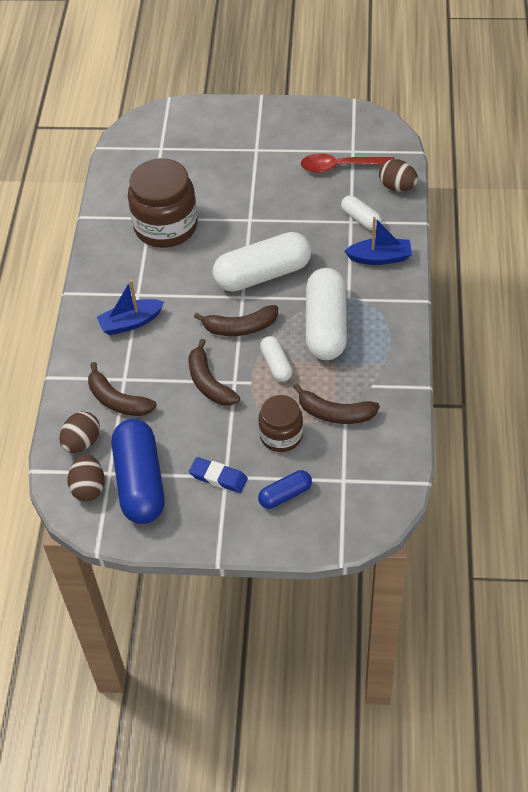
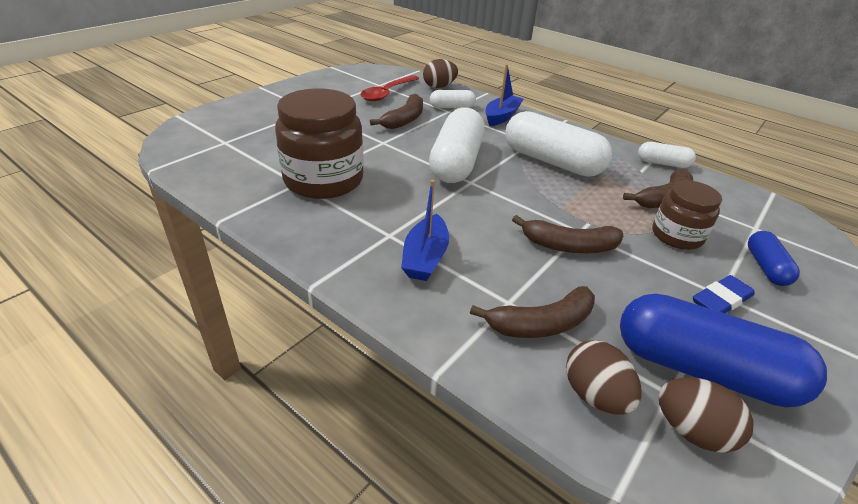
camera: 60 degrees left, 15 degrees down
(240, 327) = (509, 198): brown banana -> brown banana (404, 120)
(276, 365) = (577, 201): white capsule -> white capsule (662, 163)

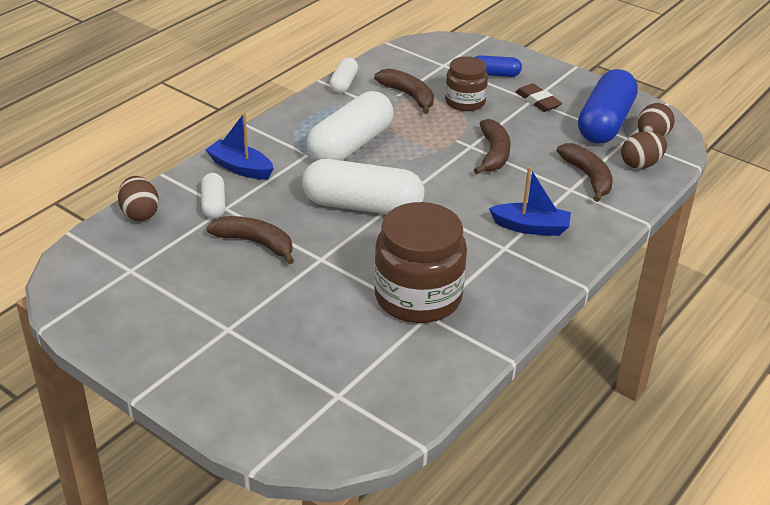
camera: 90 degrees left, 0 degrees up
(387, 93) = (165, 260): red spoon -> none
(721, 300) = (538, 101): blue eraser -> brown eraser

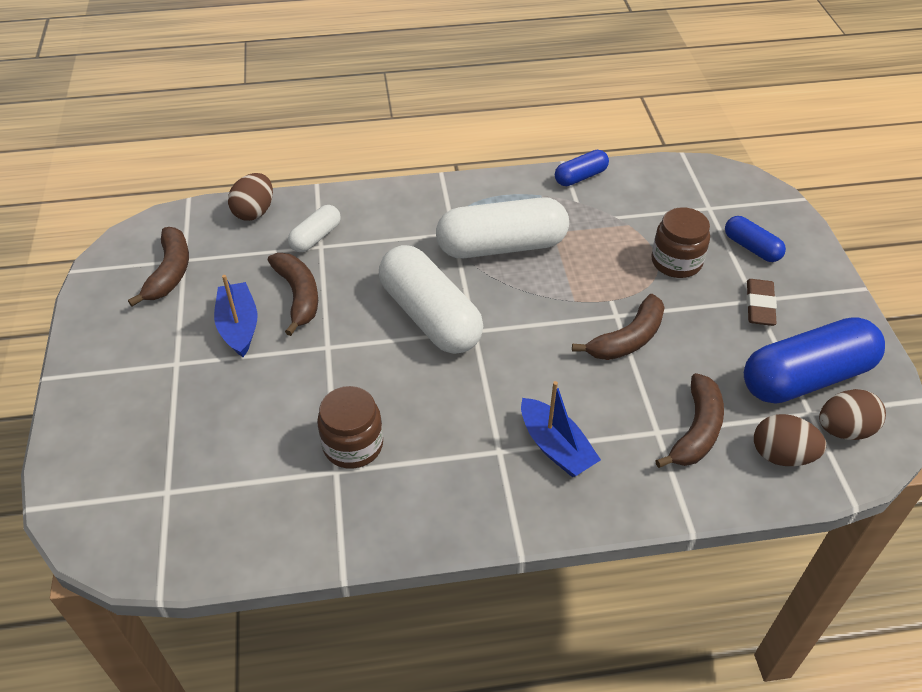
camera: 45 degrees right, 10 degrees up
(240, 168) = (381, 214): blue boat -> blue boat (239, 326)
(344, 83) = (580, 177): white capsule -> blue capsule
(408, 96) = (626, 224): brown banana -> brown banana (170, 272)
(418, 297) = (353, 445): brown jar -> brown jar, size x0.59

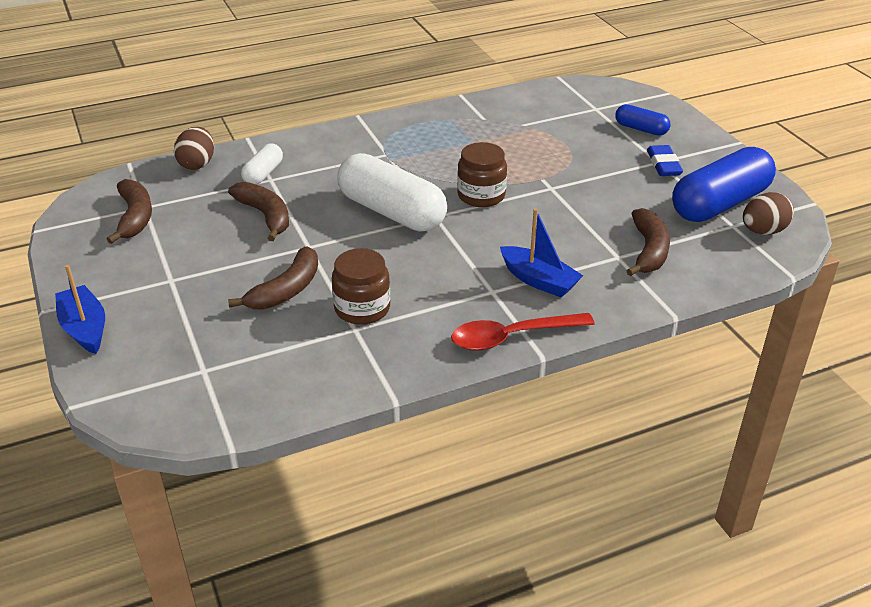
camera: 15 degrees left, 10 degrees down
(239, 326) = (219, 245): blue boat -> blue boat (85, 328)
(498, 522) = (512, 337): none -> red spoon
(501, 246) = (433, 157): white capsule -> none
(580, 177) = (480, 102): blue capsule -> none
(628, 339) = (567, 201): brown banana -> brown banana (286, 290)
(676, 262) = (584, 146): brown jar -> brown jar (481, 196)
(759, 306) = (663, 164): brown eraser -> blue eraser
(781, 455) = (722, 255): brown egg -> none

